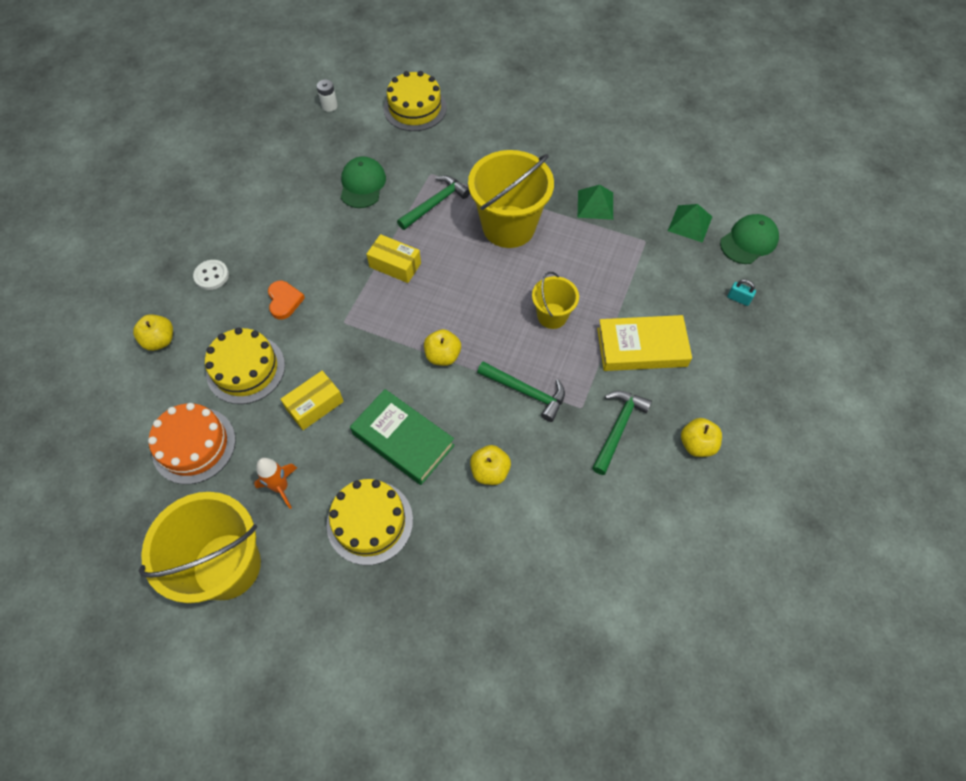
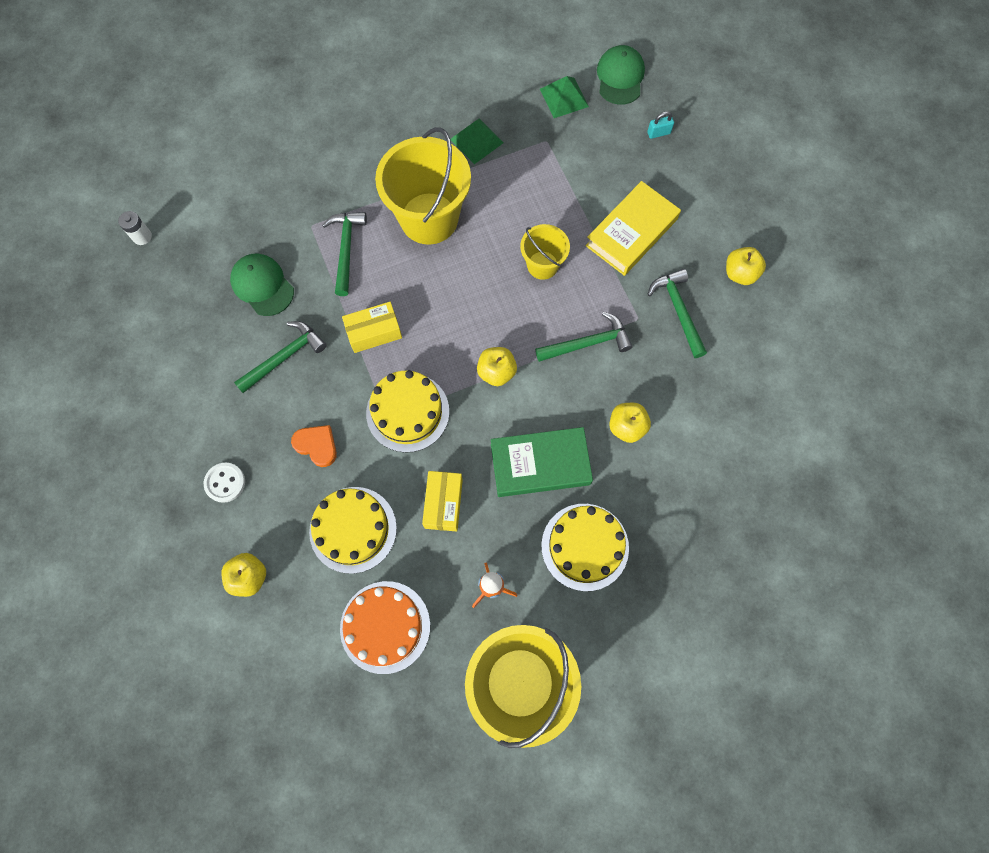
camera: 45 degrees left, 10 degrees up
(327, 234) = (284, 357): none -> green hammer
(415, 108) = (226, 174): yellow cake -> yellow cake (407, 412)

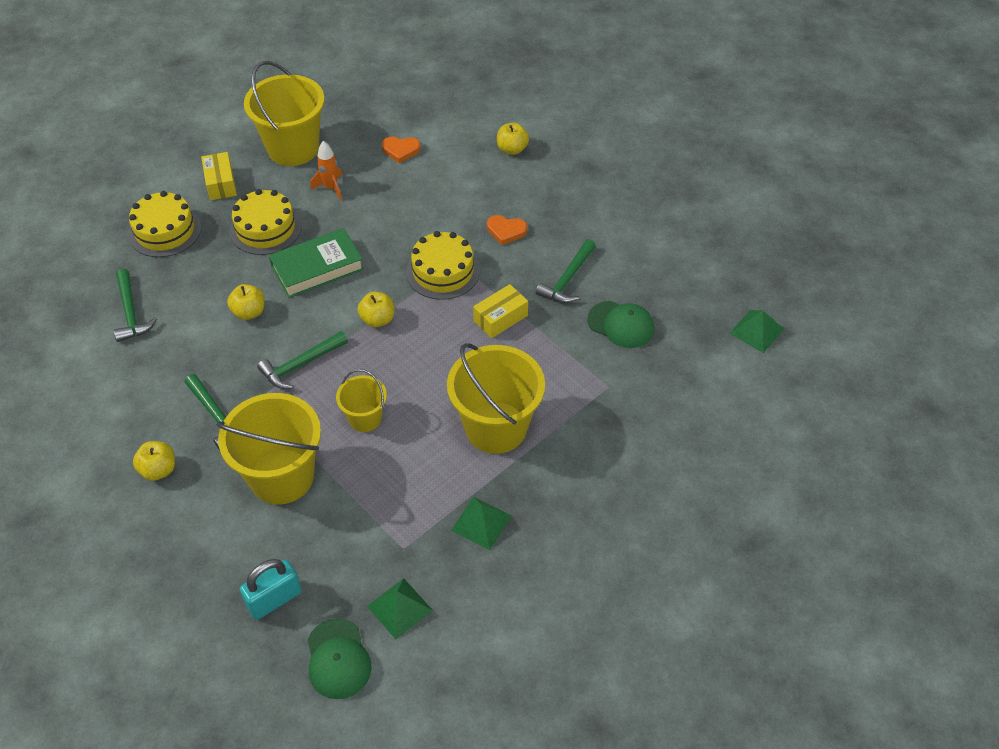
camera: 160 degrees right, 20 degrees down
(142, 236) = (756, 331): white battery -> green pyramid
(225, 483) = (563, 191): white button -> none
(346, 249) = (562, 376): green hammer -> green hammer (131, 312)
(353, 529) = (450, 192): yellow cake -> yellow cake (165, 230)
(385, 627) = (401, 150): orange cake -> orange heart
(443, 503) = (387, 224): yellow box -> yellow box (221, 183)
(631, 232) = (282, 476): yellow book -> yellow bucket
(658, 133) = (274, 599): turquoise padlock -> turquoise padlock, size x1.93

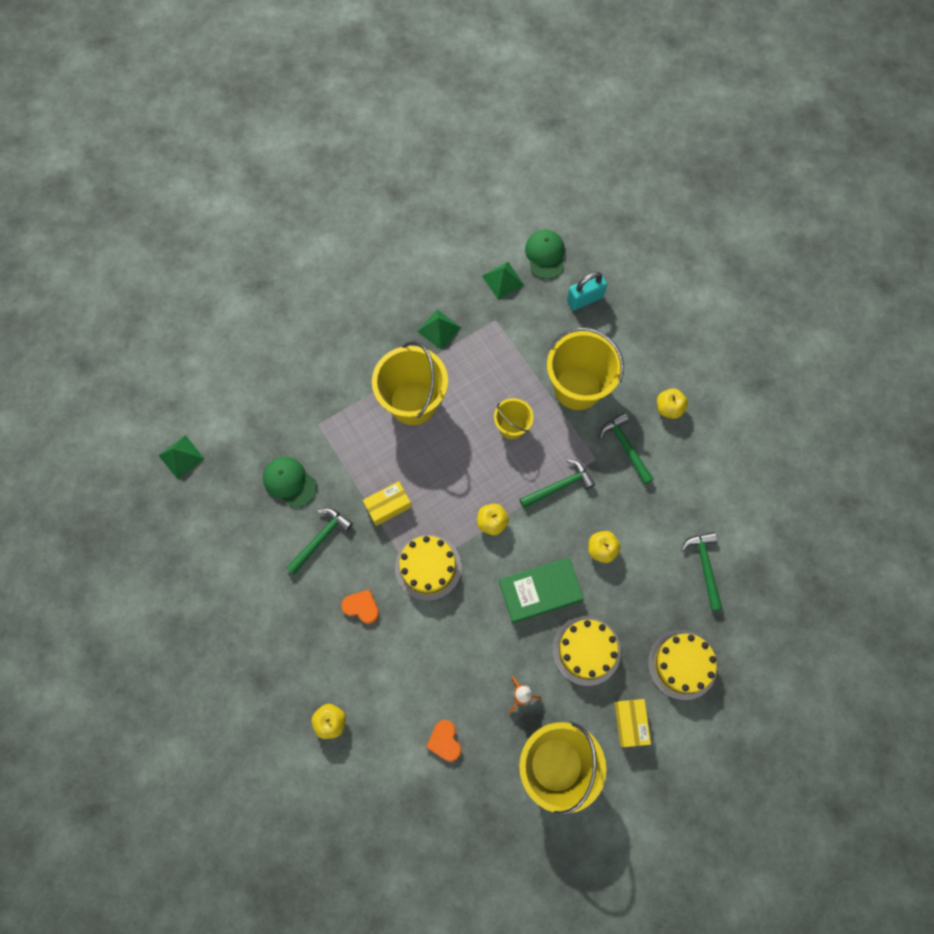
camera: 170 degrees left, 20 degrees up
(401, 150) = (444, 741): orange heart -> orange heart turned 120 degrees counterclockwise

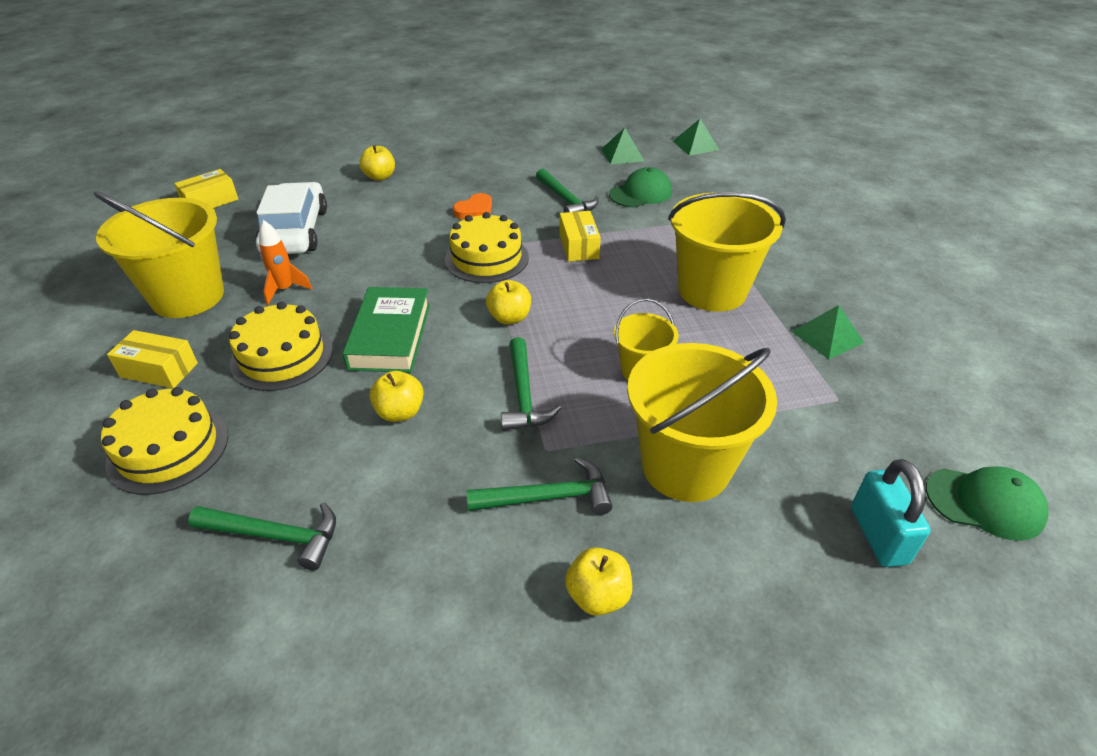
camera: 110 degrees right, 30 degrees down
(426, 856) = (210, 202): none -> yellow box
(444, 741) = (295, 231): orange heart -> white car
(503, 280) = (921, 428): green pyramid -> green pyramid (622, 154)

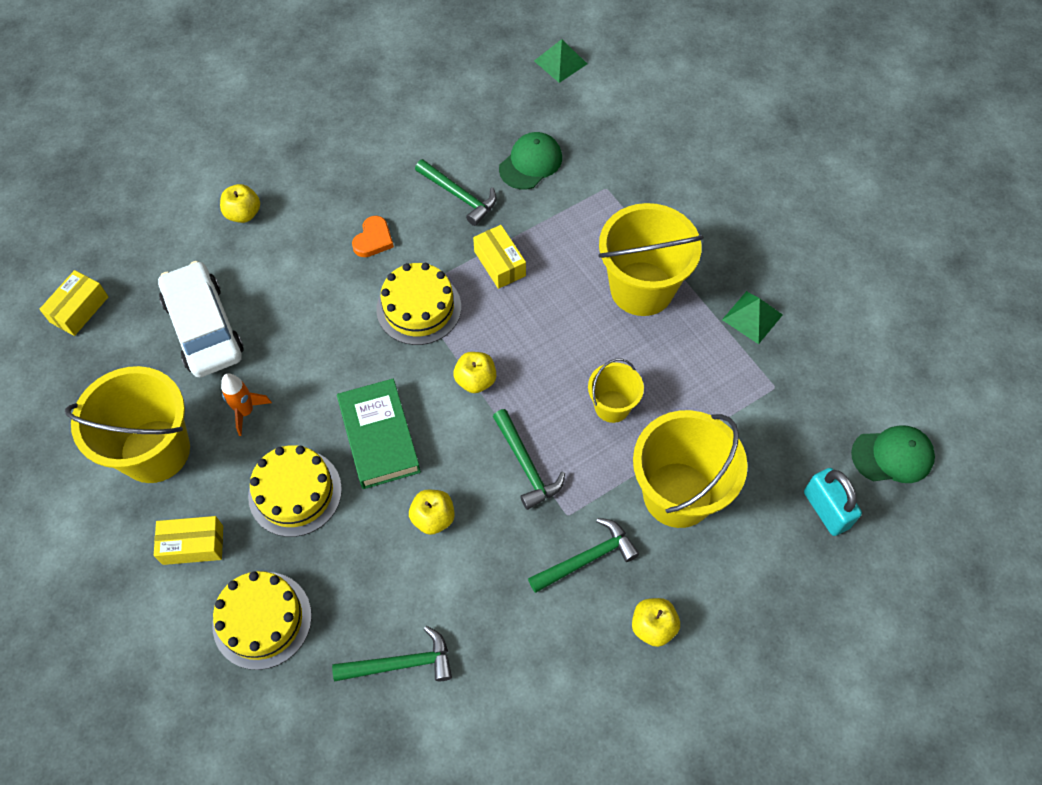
camera: 20 degrees left, 20 degrees up
(622, 154) = (489, 101): green pyramid -> none

